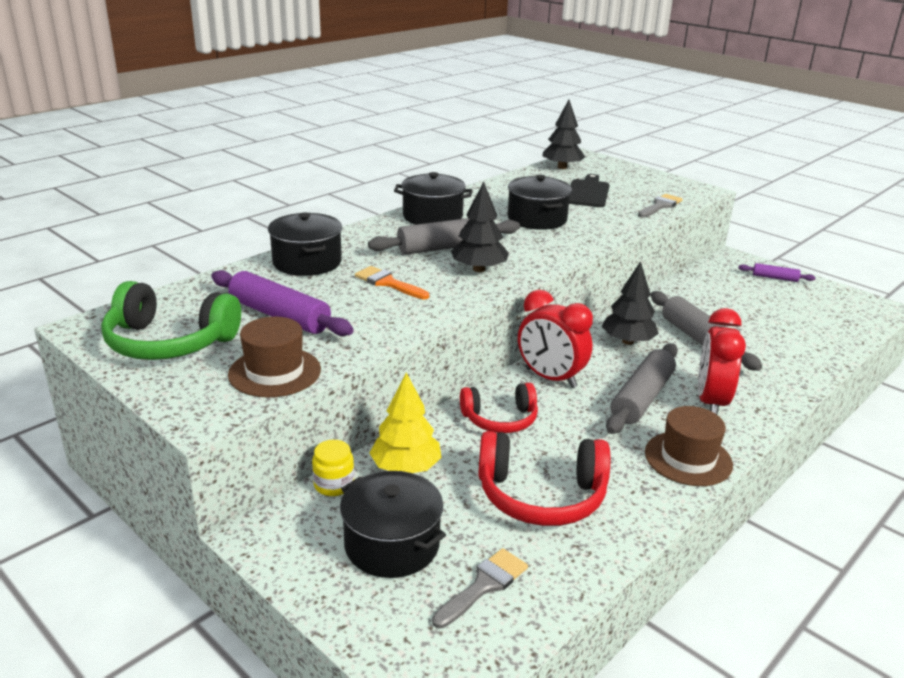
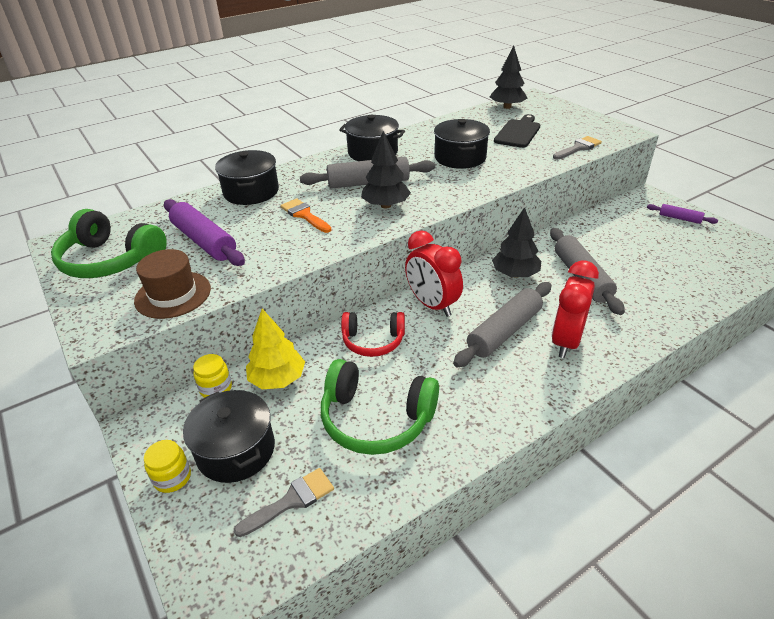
camera: 15 degrees right, 10 degrees up
(327, 581) = (172, 477): none -> yellow jar
(541, 495) = (376, 419): red headphones -> green headphones
(688, 458) = (521, 397): brown hat -> none

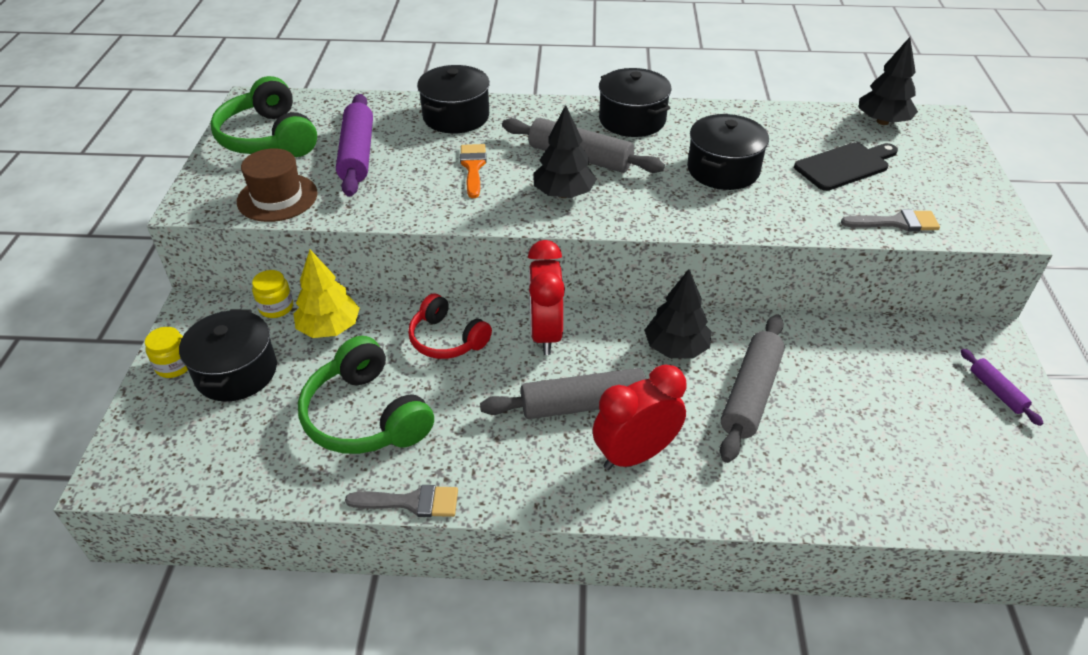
camera: 35 degrees right, 5 degrees up
(291, 501) = (230, 441): grey brush -> grey brush (411, 502)

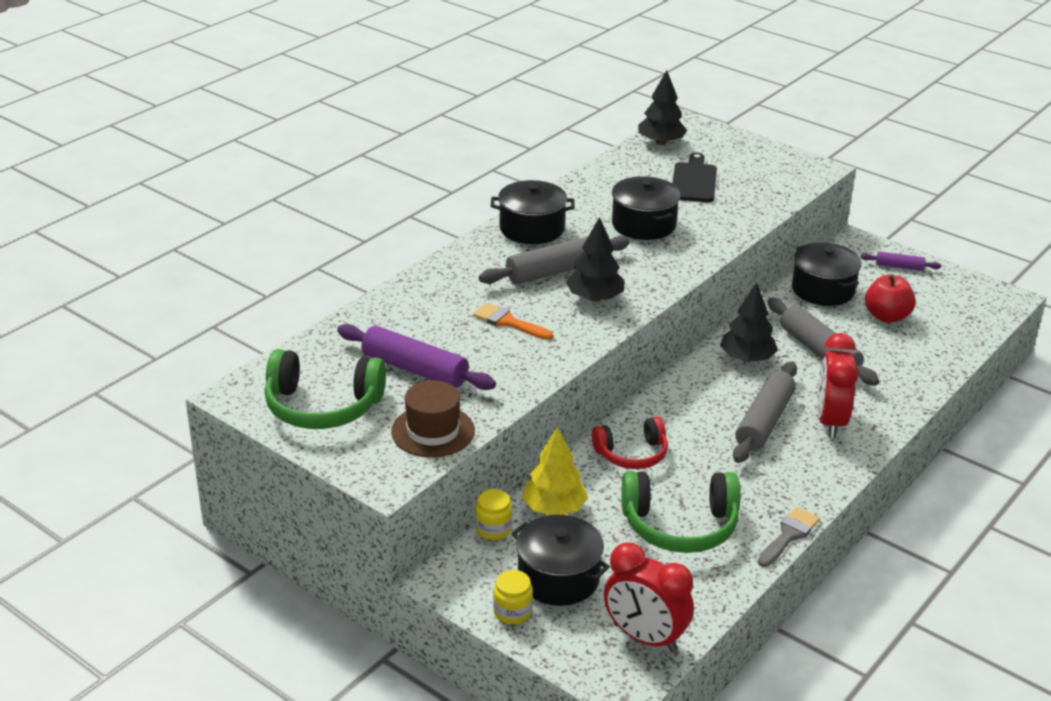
camera: 55 degrees left, 10 degrees down
(456, 116) = (419, 301): black pot -> black pot (823, 289)
(545, 334) = (674, 406): red clock -> red clock (645, 637)
(884, 421) = (886, 316): none -> red apple
(896, 222) = (773, 196): grey brush -> none

